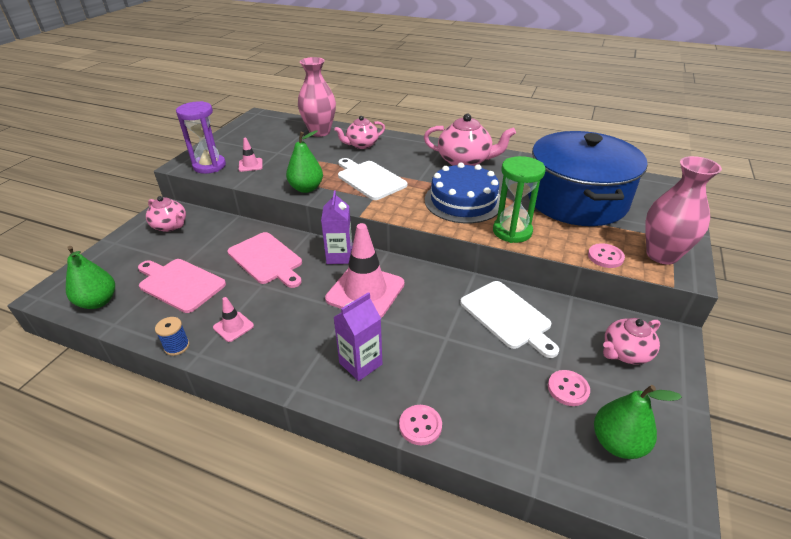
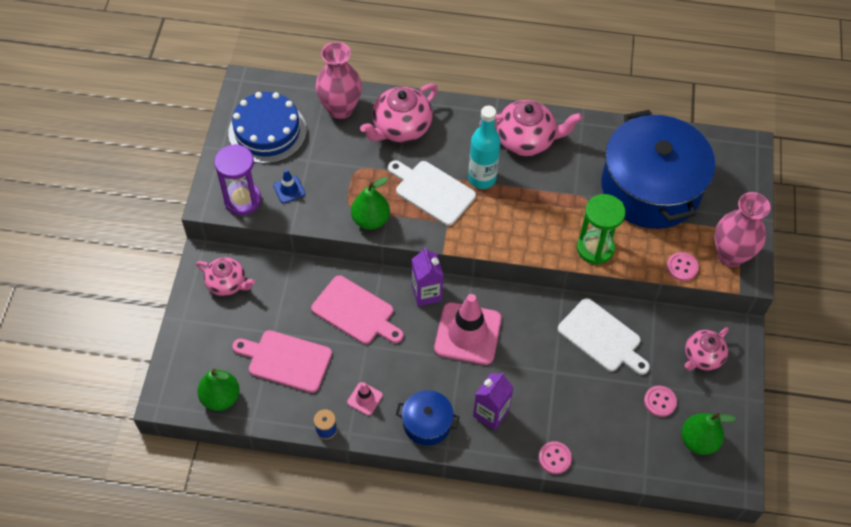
camera: 15 degrees left, 20 degrees up
(250, 165) = (289, 189): pink traffic cone -> blue traffic cone
(285, 360) = (427, 423): none -> blue pot
(361, 145) = (400, 128): pink teapot -> pink teapot, size x1.54
(417, 177) = (482, 178): none -> turquoise bottle
(463, 201) = (539, 210): blue cake -> blue cake (267, 131)

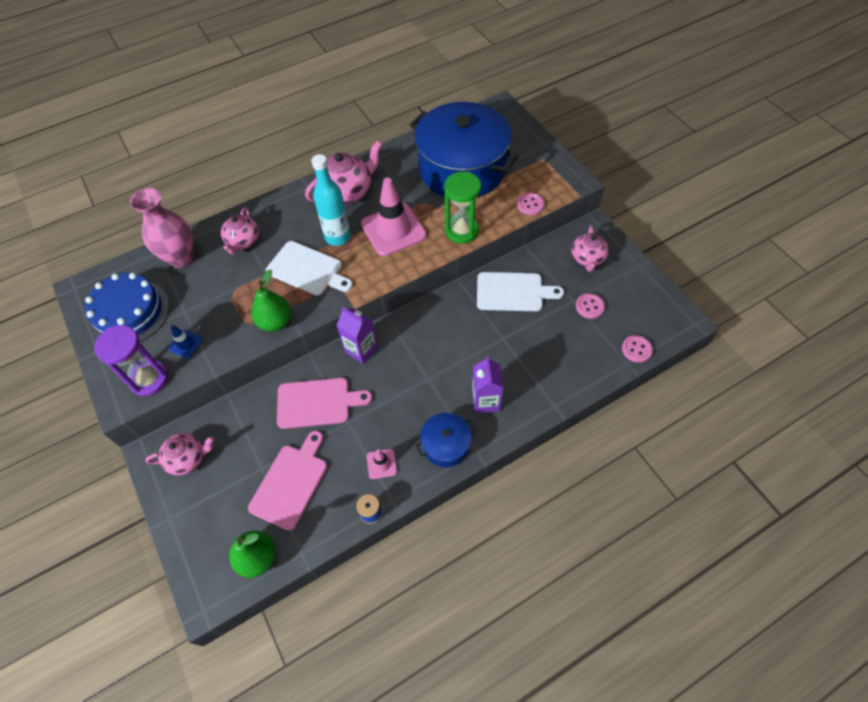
camera: 35 degrees left, 0 degrees up
(286, 360) = (291, 483): pink cutting board -> pink cutting board turned 135 degrees clockwise
(400, 128) = (243, 241): pink teapot -> pink teapot, size x0.65
(432, 191) = (307, 270): white cutting board -> white cutting board turned 150 degrees counterclockwise
(468, 334) = (418, 357): pink traffic cone -> pink traffic cone (393, 230)
(554, 458) = (559, 398): pink button -> pink button (636, 349)
(698, 441) = (637, 314): green pear -> none
(730, 255) = (553, 177): pink vase -> none

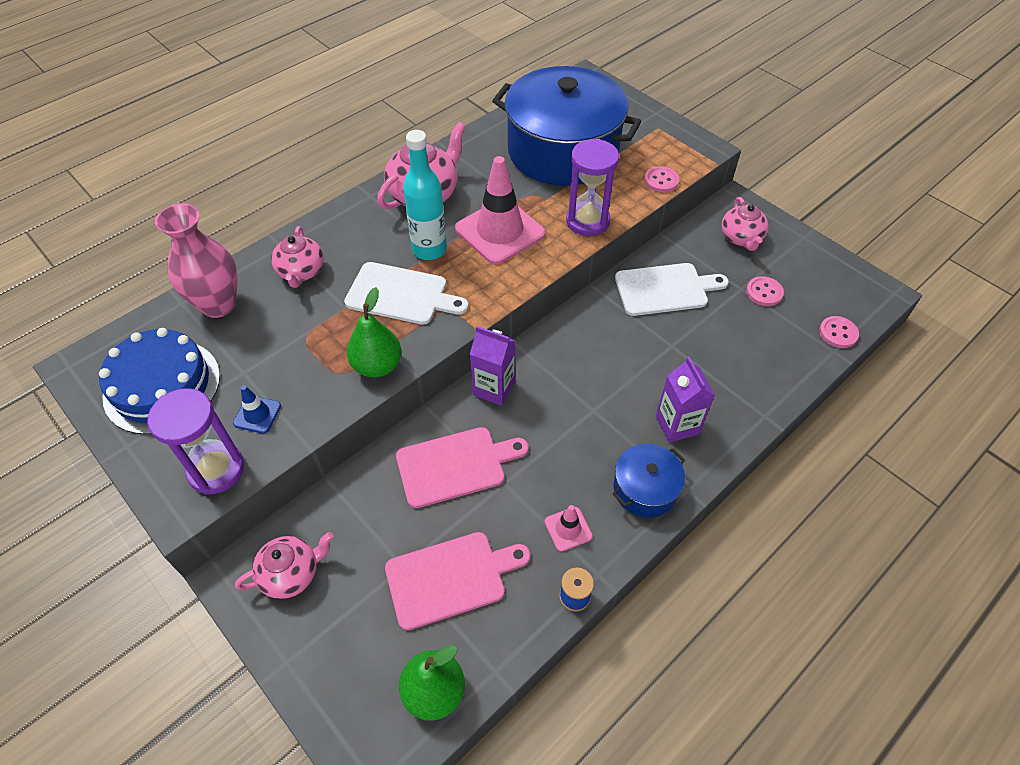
camera: 15 degrees left, 5 degrees down
(291, 483) = (450, 578): pink cutting board -> pink cutting board turned 60 degrees clockwise
(462, 231) = (587, 221): green hourglass -> purple hourglass

